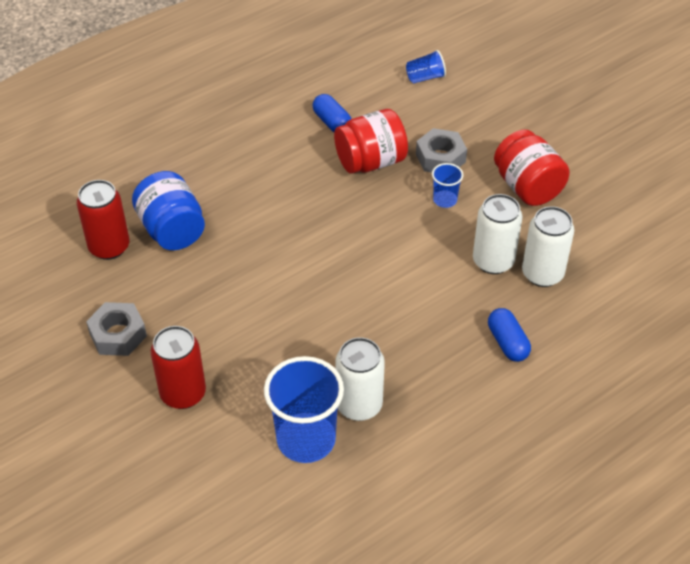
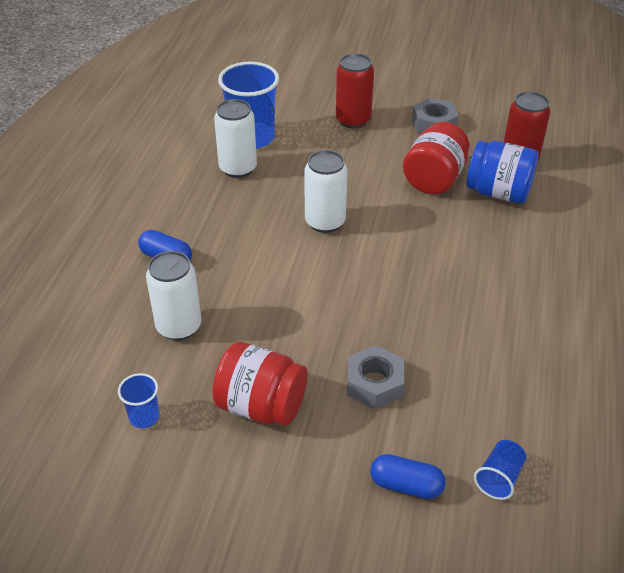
camera: 140 degrees right, 5 degrees down
(332, 122) = (514, 354): blue capsule -> blue capsule (406, 485)
(370, 162) = (431, 337): red jar -> red jar (434, 179)
(445, 200) = (326, 342): blue cup -> blue cup (144, 417)
(493, 261) = (231, 312): white can -> white can (325, 222)

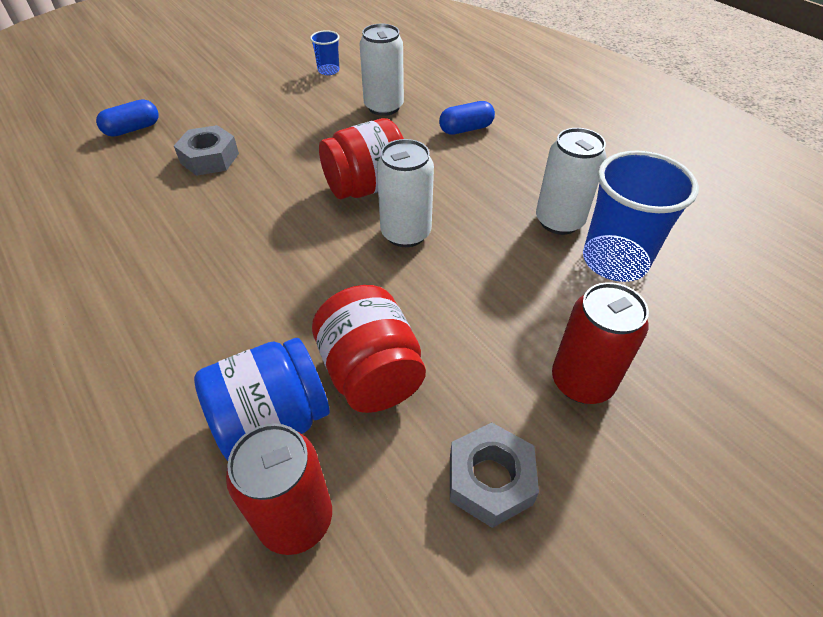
camera: 130 degrees right, 5 degrees up
(261, 405) = (271, 108): red jar -> red jar (366, 187)
(499, 478) = (67, 165): blue cup -> none

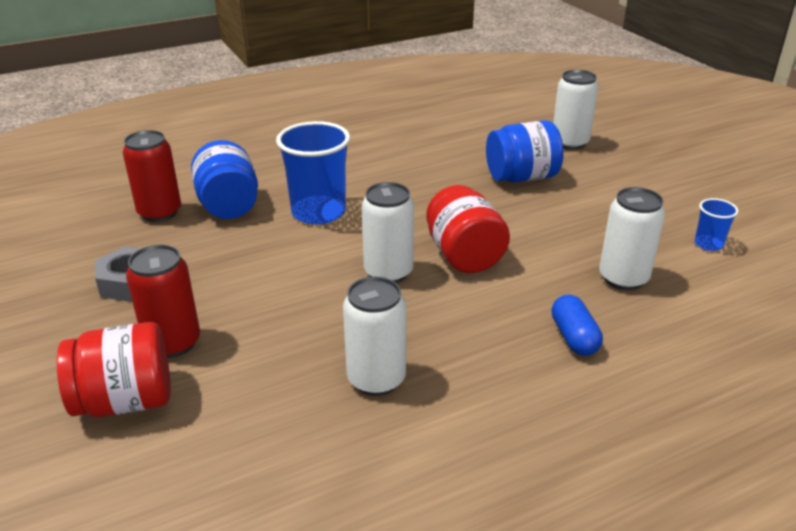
camera: 100 degrees right, 15 degrees down
(133, 129) = (570, 143): blue capsule -> white can
(209, 158) = (521, 177): grey nut -> blue jar
(371, 373) = (243, 243): red jar -> red jar (126, 401)
(615, 260) = (299, 407): blue cup -> blue cup (318, 212)

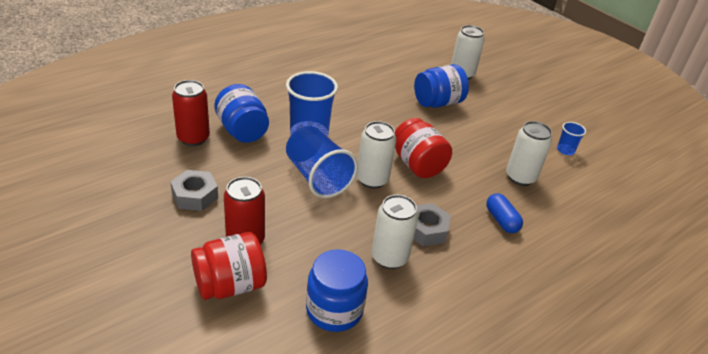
camera: 15 degrees left, 5 degrees up
(263, 448) = (334, 310): none -> blue jar
(309, 266) = (317, 177): none -> blue cup
(447, 344) = (426, 230): none -> grey nut

